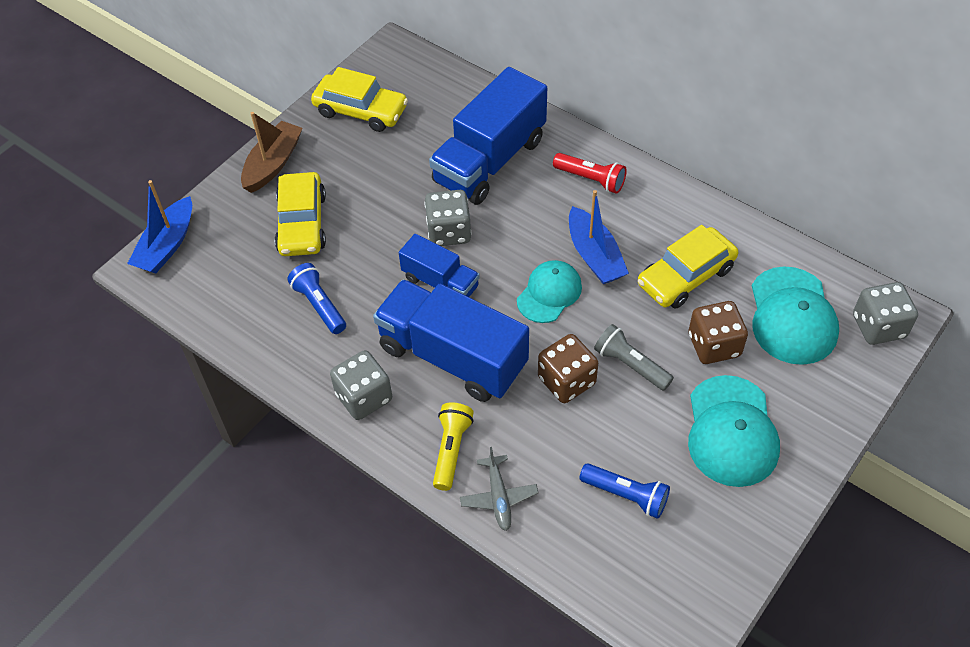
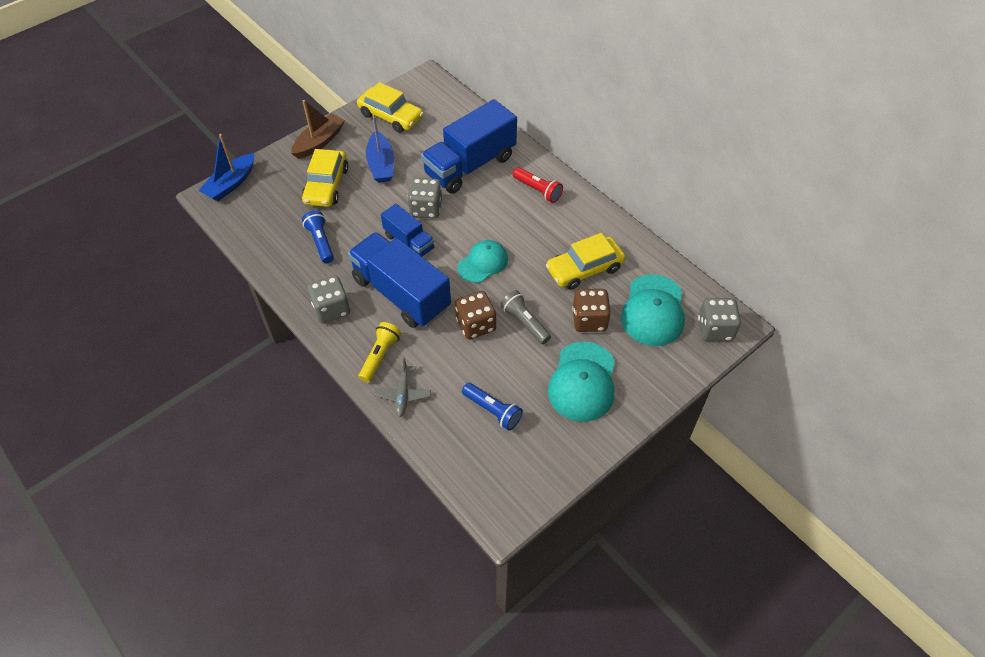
camera: 10 degrees right, 0 degrees up
(595, 256) = (523, 243): blue boat -> blue boat (381, 165)

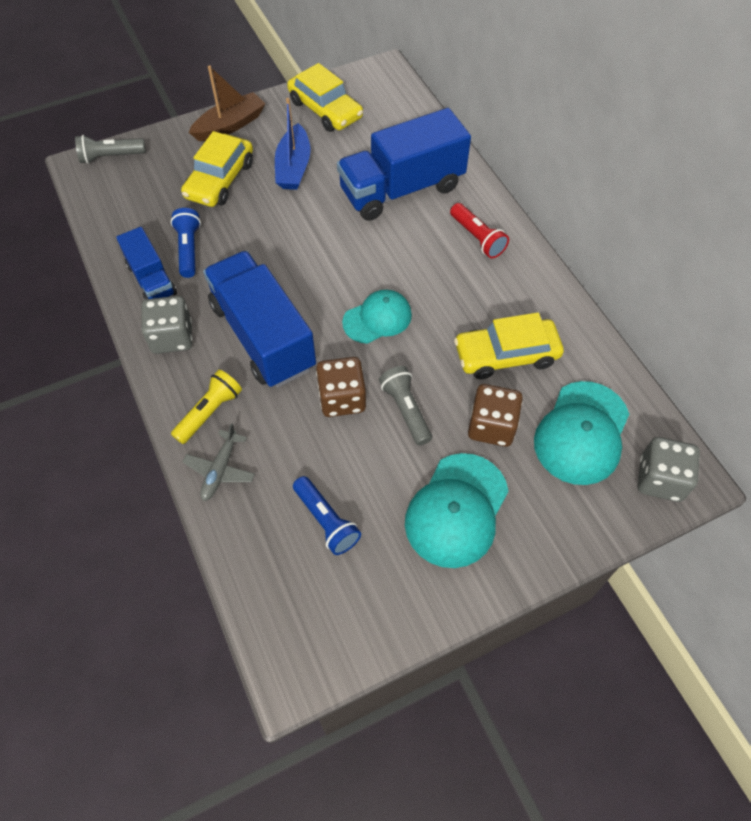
camera: 15 degrees right, 5 degrees up
(231, 184) = (111, 156): blue boat -> grey flashlight
(409, 242) = (294, 271): blue truck -> blue truck (151, 279)
(426, 208) = (329, 233): grey dice -> none

